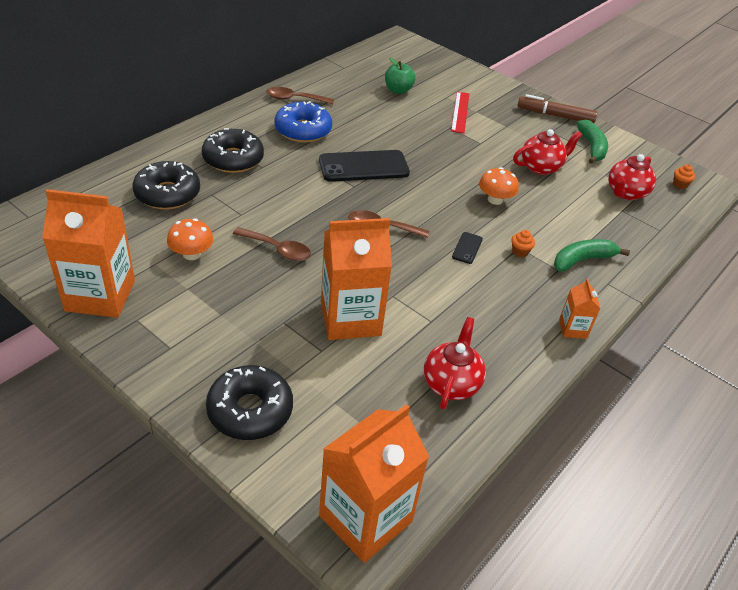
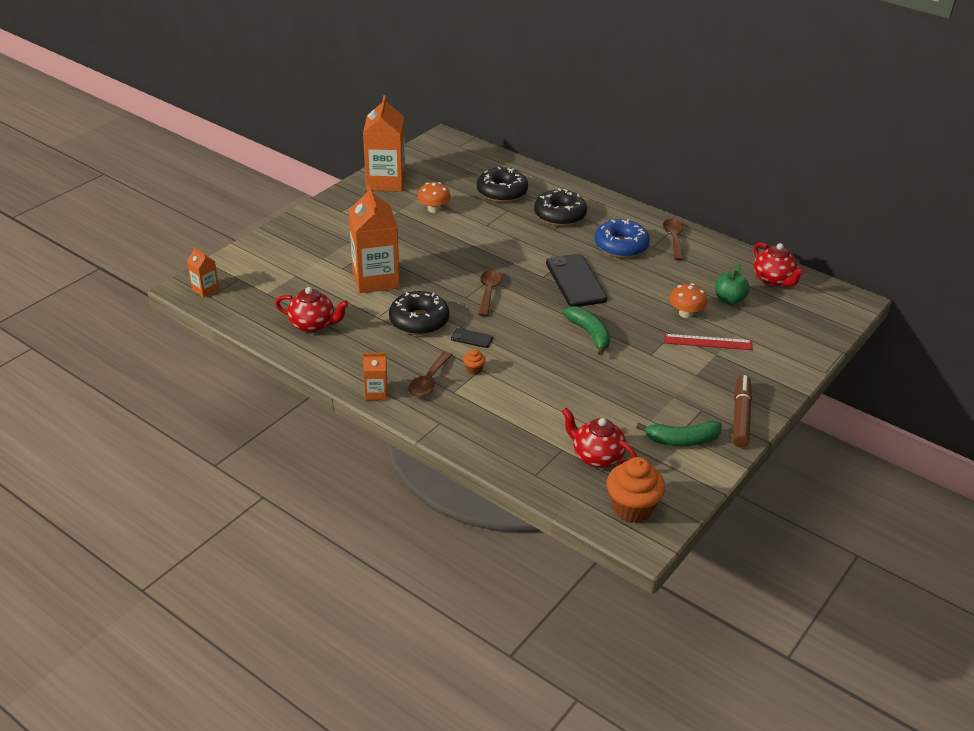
camera: 90 degrees right, 5 degrees down
(250, 410) = (289, 244): black donut -> black donut (419, 321)
(277, 249) = (447, 244): brown spoon -> brown spoon (428, 381)
(365, 518) = (205, 289): orange carton -> orange carton, size x0.47
(495, 200) = (551, 359): orange mushroom -> orange mushroom (686, 313)
(541, 167) = (622, 395): red teapot -> red teapot (773, 280)
(582, 260) = (470, 409): green banana -> green banana (590, 334)
(680, 184) = (632, 508): orange cupcake -> orange cupcake, size x2.26

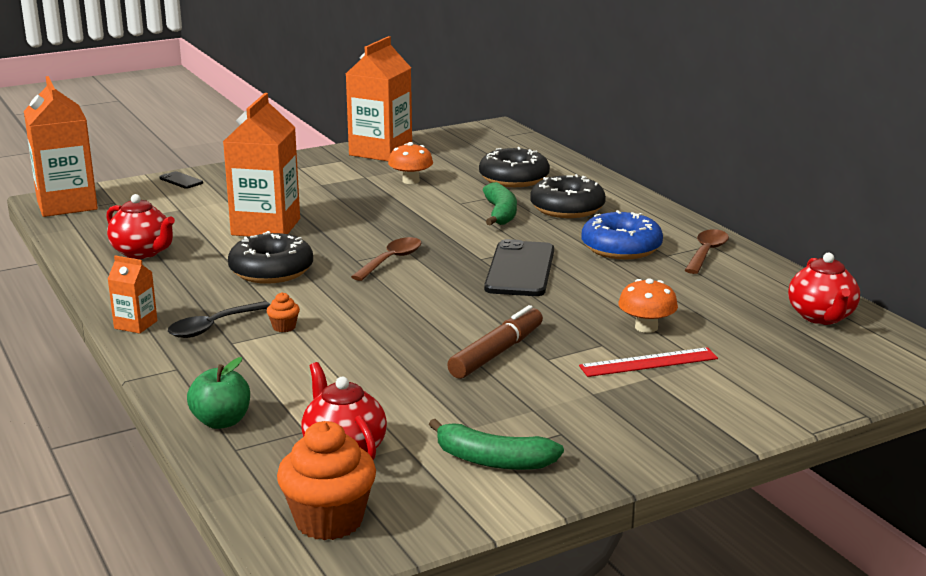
camera: 25 degrees right, 15 degrees down
(205, 289) = (67, 204): orange carton -> orange carton, size x2.13
(428, 381) = (213, 327): brown spoon -> black spoon
(472, 338) = (317, 298): black phone -> black phone (181, 180)
(590, 334) = (481, 322): green banana -> green banana (500, 213)
(708, 342) = (648, 362): red ruler -> red ruler turned 45 degrees counterclockwise
(729, 300) = (728, 325): green apple -> green apple (221, 422)
(740, 416) = (616, 453): brown marker -> brown marker (496, 353)

